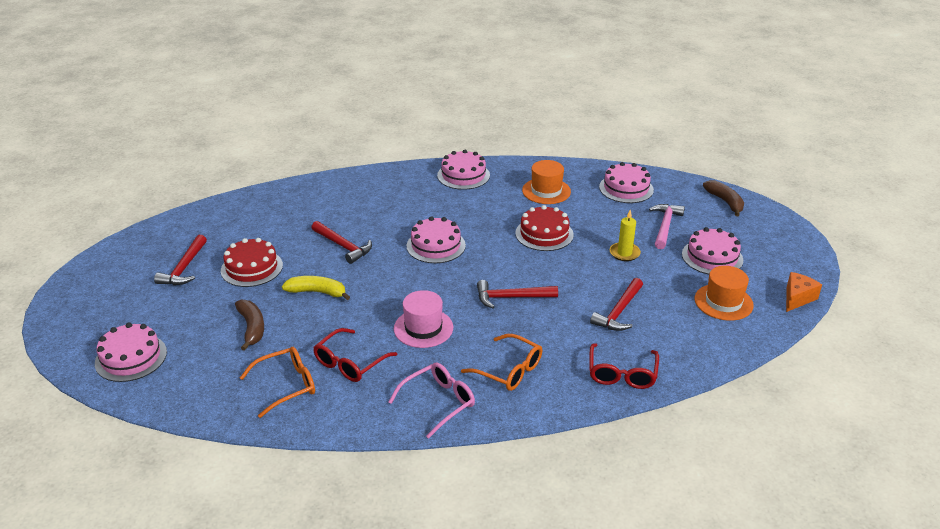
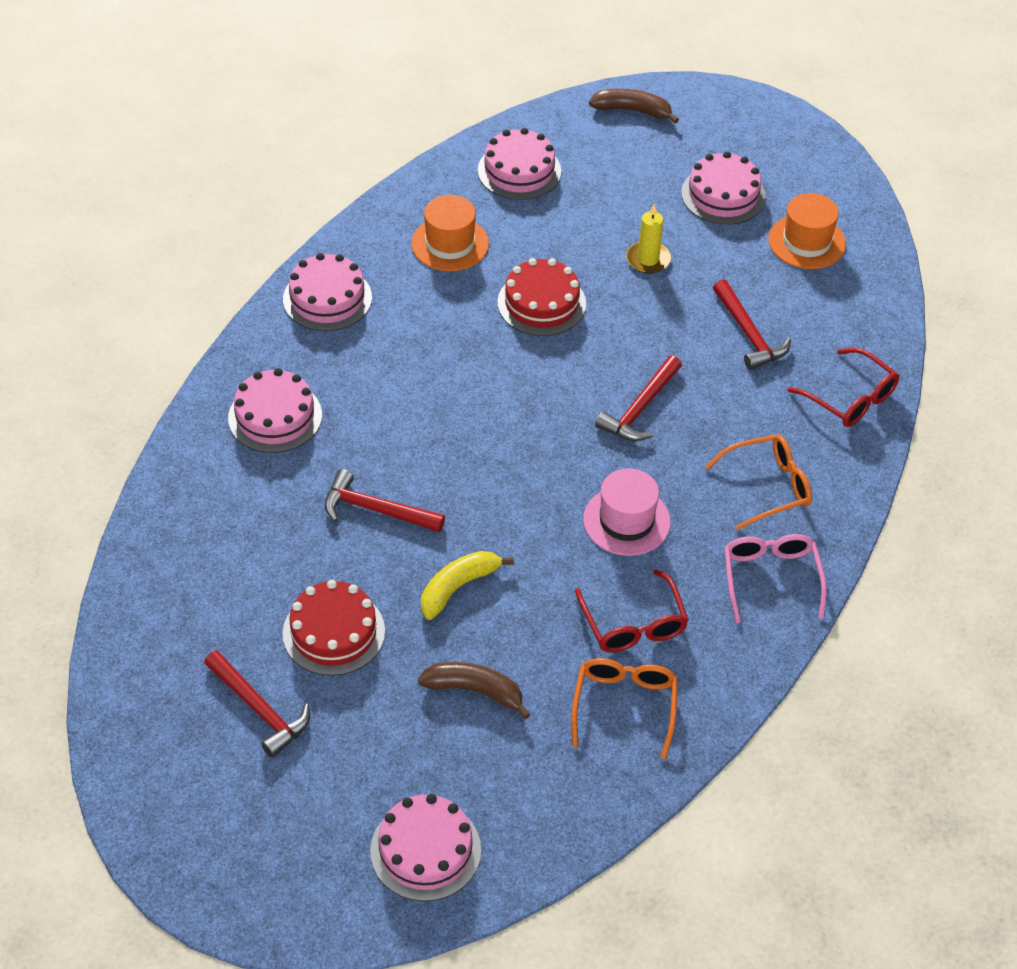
camera: 55 degrees left, 15 degrees up
(343, 246) = (376, 510): red hammer -> red hammer turned 150 degrees counterclockwise
(436, 245) = (466, 417): pink cake -> pink cake (275, 416)
(665, 226) = (629, 191): pink hammer -> none
(797, 298) = (850, 183): orange cheese -> none

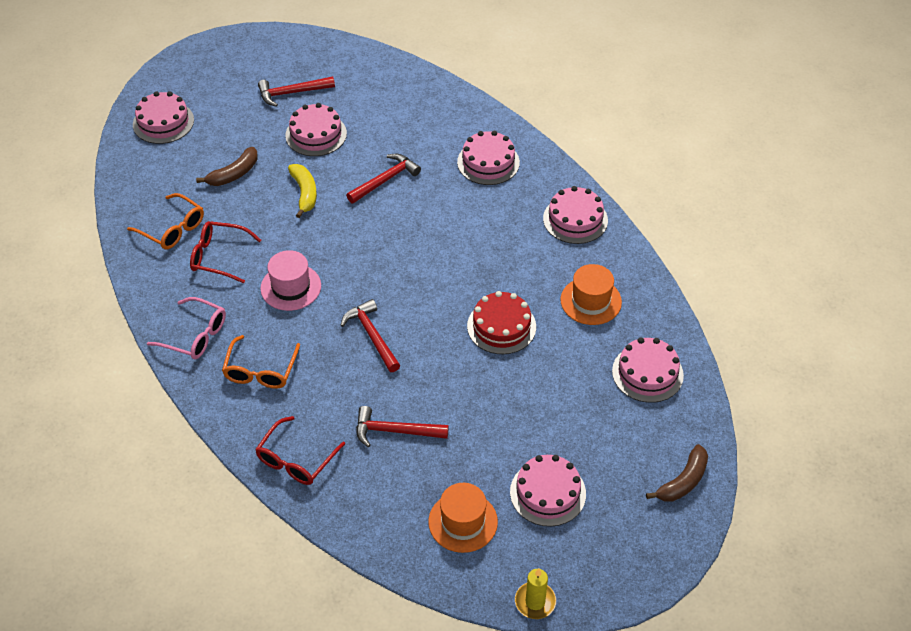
camera: 120 degrees right, 0 degrees up
(333, 632) = (316, 134): red cake -> pink cake
(648, 259) = (506, 408): yellow candle -> yellow candle (535, 602)
(850, 398) = (296, 460): red glasses -> red glasses turned 45 degrees counterclockwise

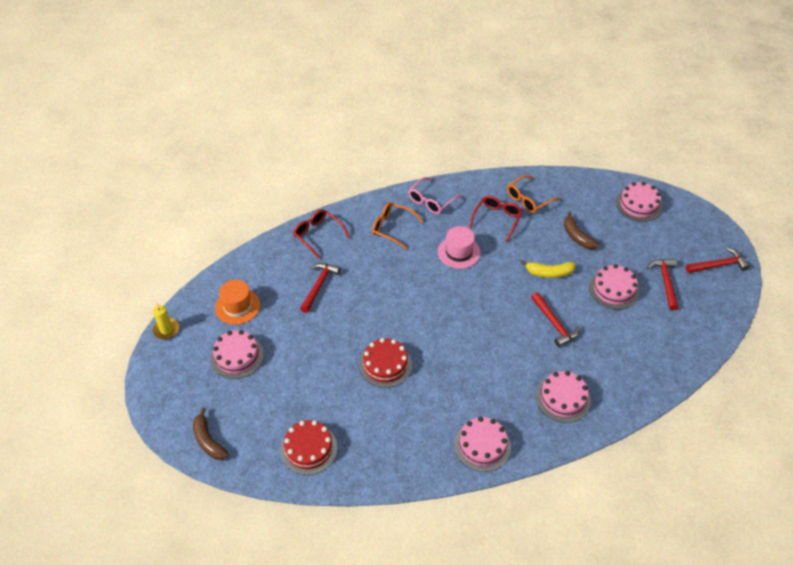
camera: 105 degrees right, 0 degrees up
(372, 336) = (401, 288): red hammer -> red hammer (718, 265)
(591, 301) = (391, 431): orange hat -> none
(647, 373) = (309, 448): pink cake -> red cake

